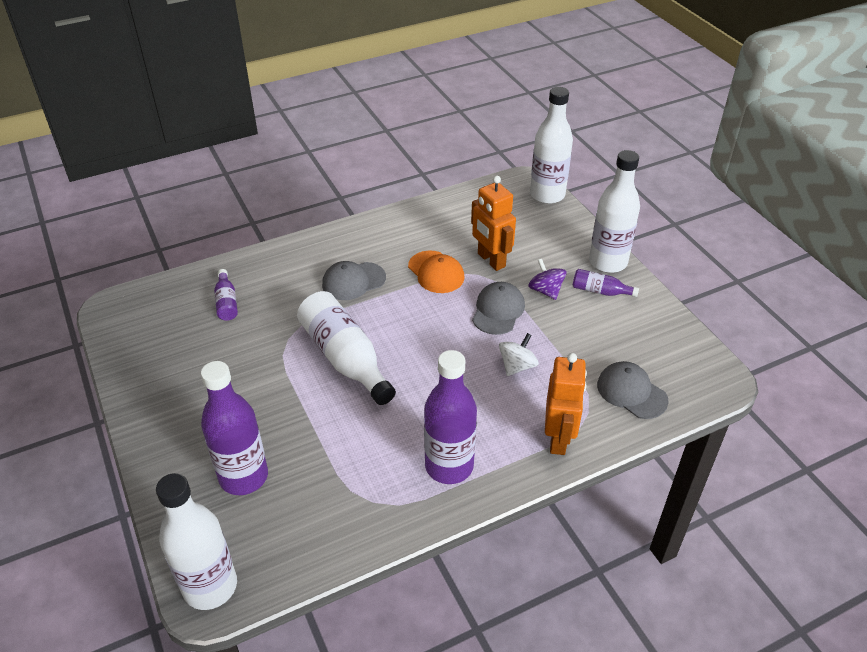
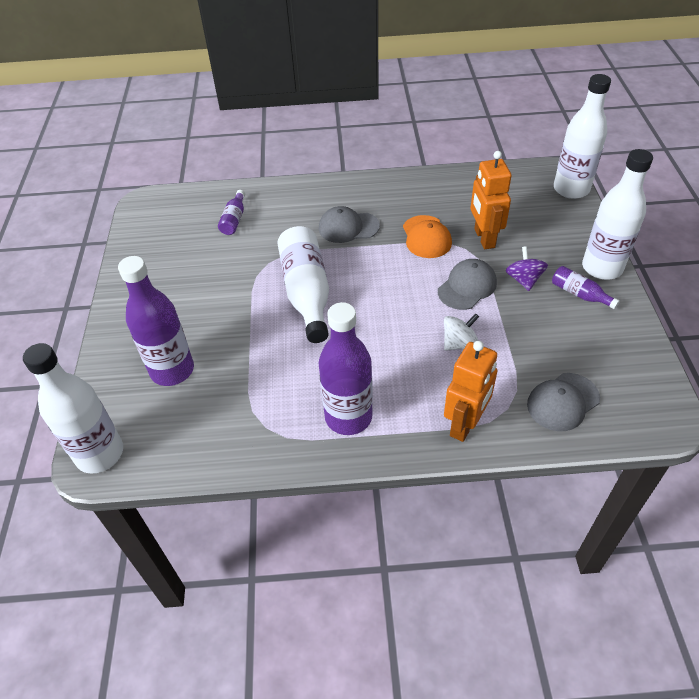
camera: 25 degrees right, 5 degrees up
(631, 392) = (562, 402): grey cap -> grey cap turned 105 degrees counterclockwise

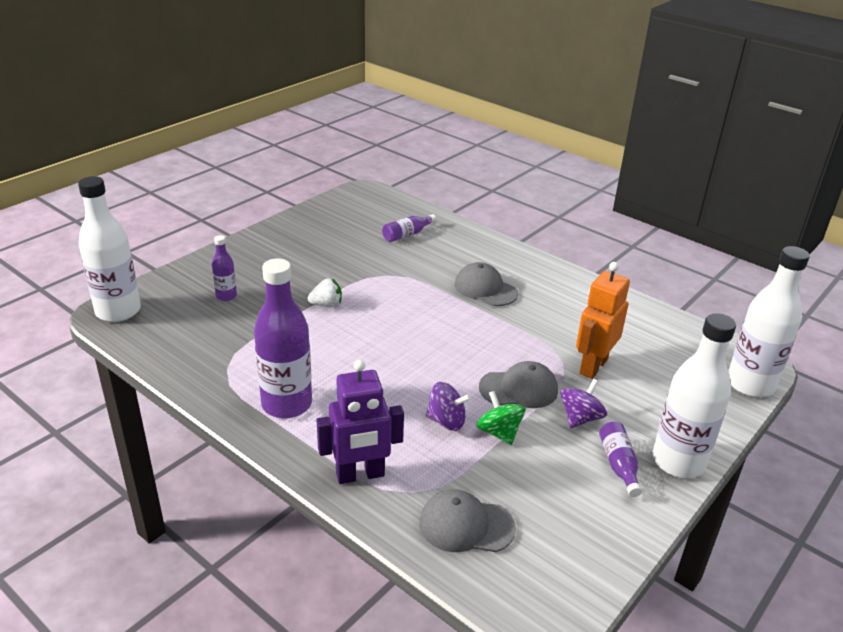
camera: 40 degrees right, 15 degrees down
(172, 370) = (226, 296): purple bottle -> purple bottle, size x0.49
(260, 319) = (326, 305): none -> white strawberry
(306, 293) = (384, 310): white bottle -> none
(426, 237) = (541, 334): orange cap -> none
(459, 343) = (446, 421): white spinning top -> purple spinning top
(465, 424) = (360, 475): orange robot -> purple robot
(497, 326) = (499, 432): none -> green spinning top

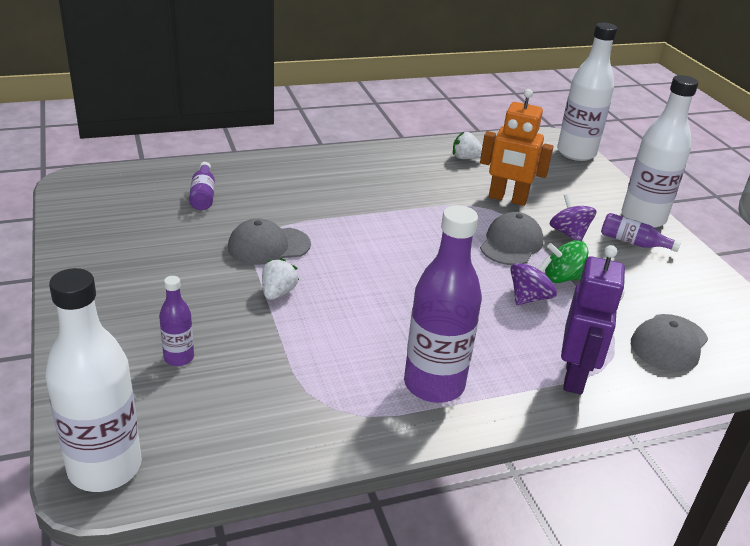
camera: 60 degrees left, 0 degrees up
(485, 289) = (349, 196): grey cap -> grey cap (268, 246)
(593, 366) = (507, 199): orange robot -> orange robot turned 45 degrees counterclockwise
(632, 323) = (465, 158): none -> white strawberry

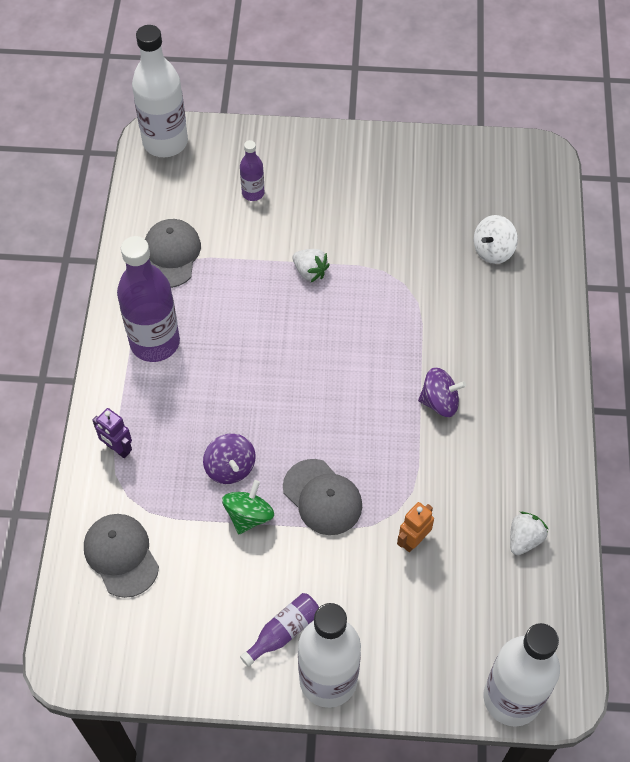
camera: 115 degrees right, 25 degrees up
(203, 195) = (493, 250): purple bottle -> white spinning top
(268, 246) = (384, 282): grey cap -> grey cap (171, 255)
(507, 199) = (413, 540): orange robot -> orange robot, size x0.56
(569, 233) = (323, 569): purple spinning top -> purple spinning top (439, 402)
(575, 376) = (118, 449): purple robot -> purple robot, size x0.56

